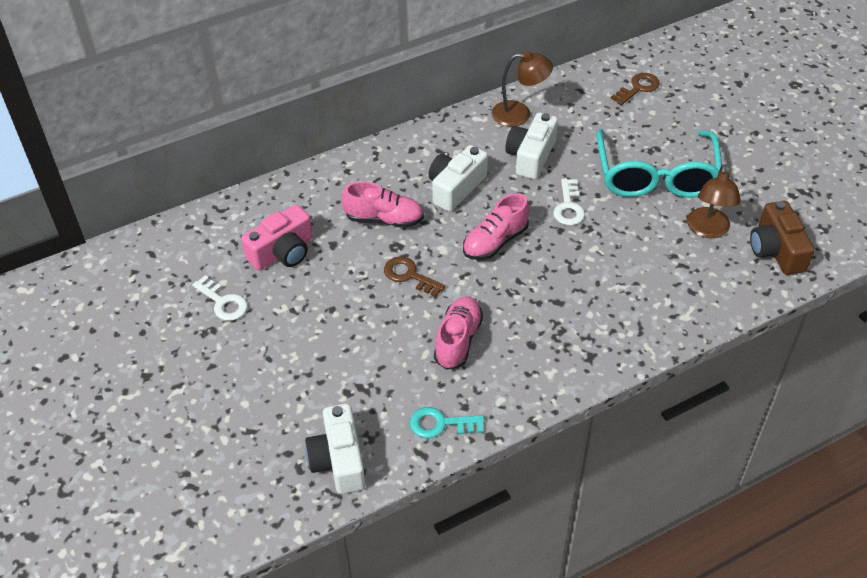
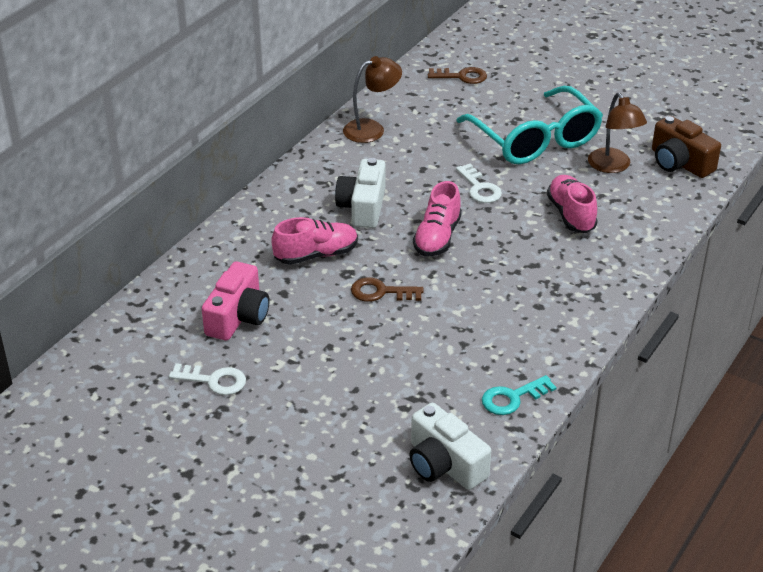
camera: 30 degrees left, 10 degrees down
(458, 340) = (471, 327): pink shoe -> pink shoe (571, 215)
(531, 156) = (411, 159): white camera -> none
(638, 88) = (462, 76): brown key -> brown key turned 75 degrees clockwise

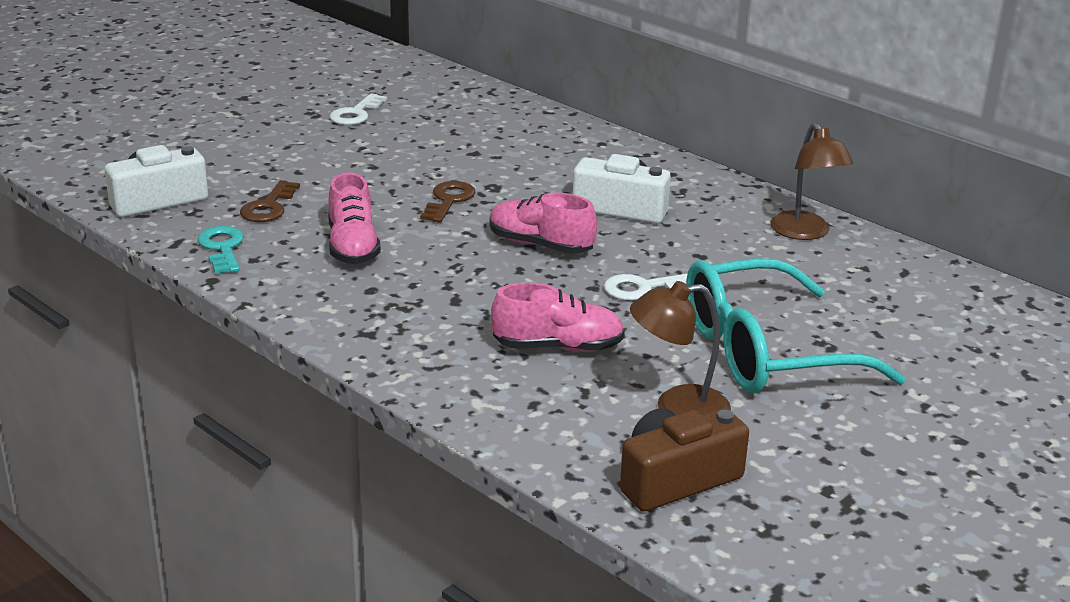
camera: 100 degrees right, 10 degrees down
(238, 317) = (446, 130): pink camera -> none
(316, 255) = (534, 174): pink shoe -> pink shoe (353, 247)
(462, 76) = (960, 318): brown key -> brown key (269, 207)

